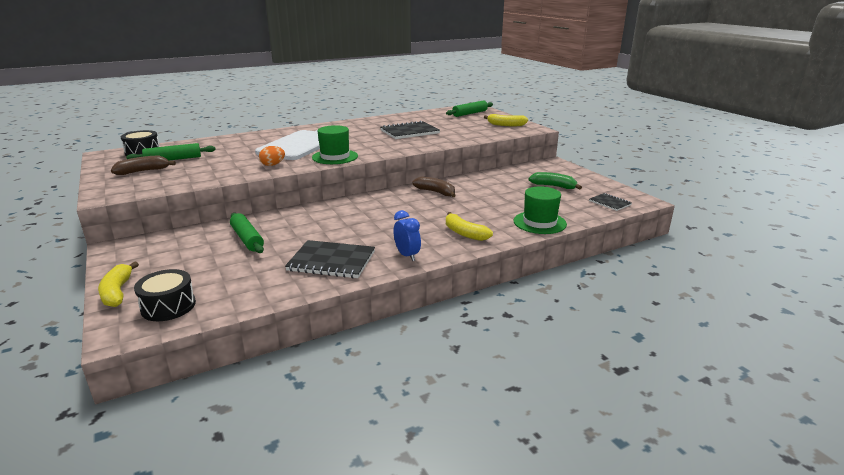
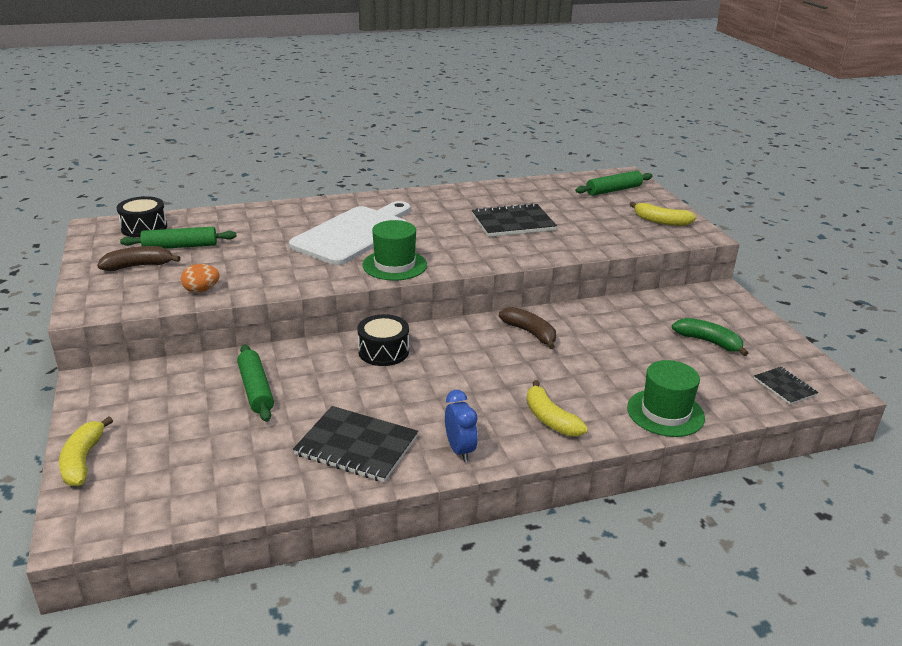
camera: 10 degrees right, 5 degrees up
(168, 306) = (139, 494): black drum -> black drum (383, 351)
(273, 165) = (307, 272): orange egg -> orange egg (201, 290)

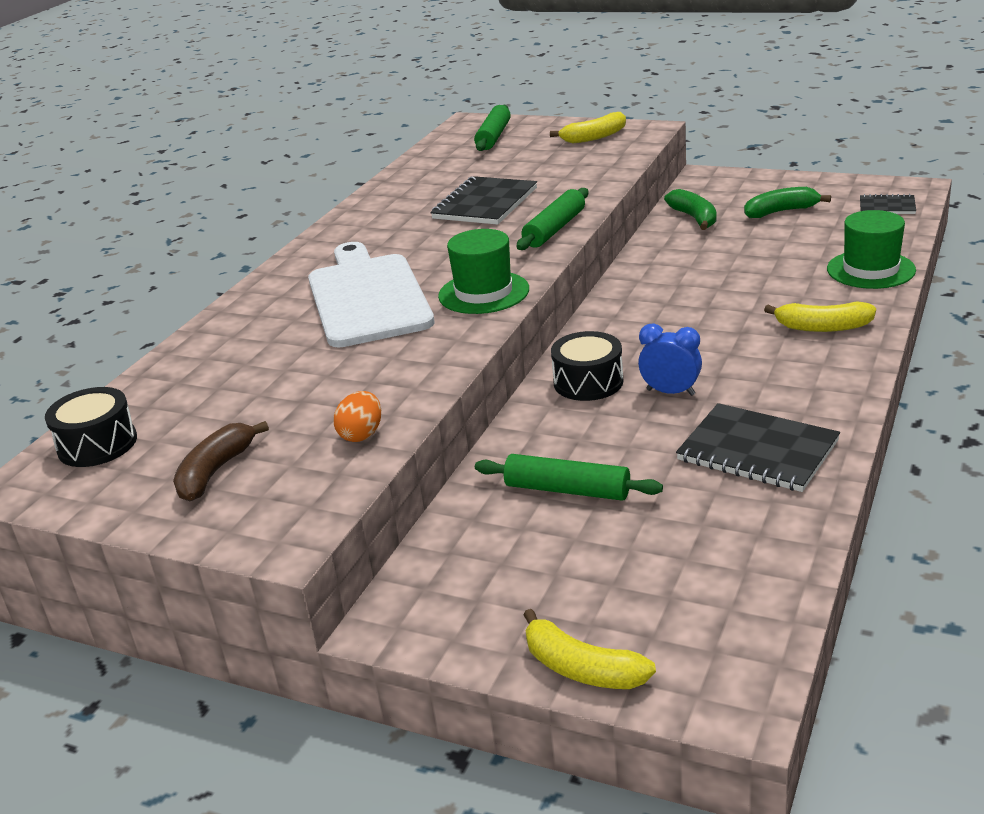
camera: 45 degrees left, 0 degrees up
(180, 246) = (207, 426): green rolling pin -> green rolling pin (554, 229)
(356, 446) = (757, 451): black notebook -> black notebook turned 60 degrees clockwise
(459, 450) = (826, 391): blue clock -> blue clock (670, 392)
(530, 333) = (658, 288): brown banana -> none
(650, 310) = (694, 218): none -> green banana

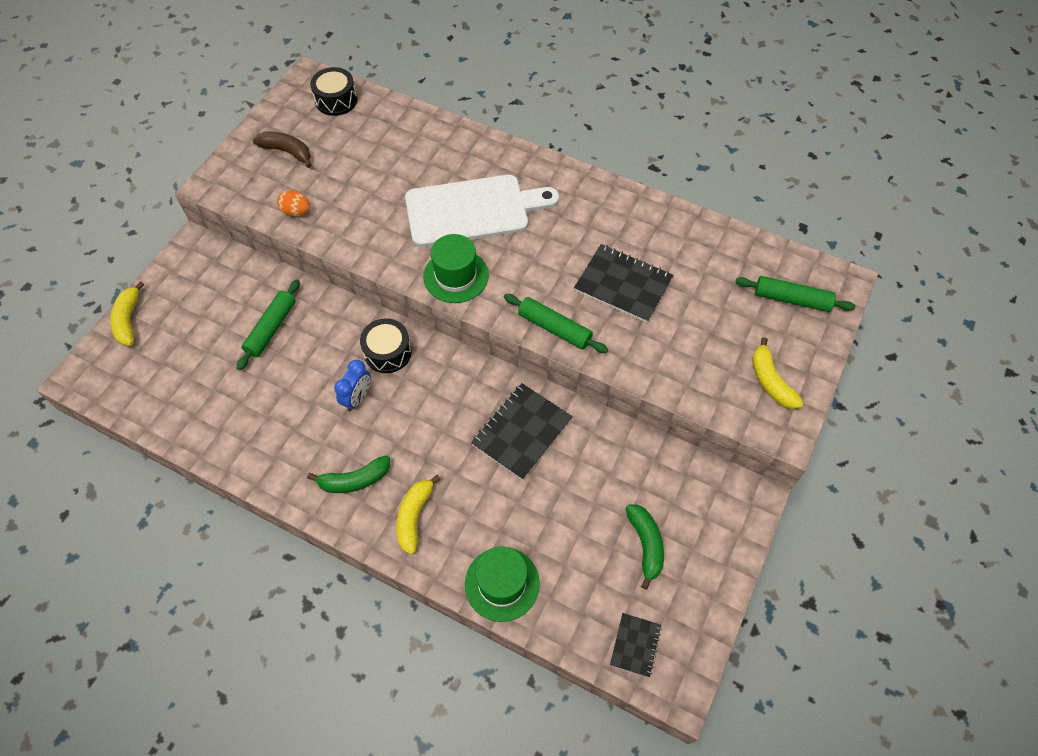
camera: 90 degrees right, 30 degrees up
(581, 668) = (129, 320): yellow banana -> yellow banana turned 45 degrees counterclockwise
(694, 218) = (648, 468): green banana -> green banana (354, 480)
(757, 451) = (271, 434): black notebook -> black notebook (522, 432)

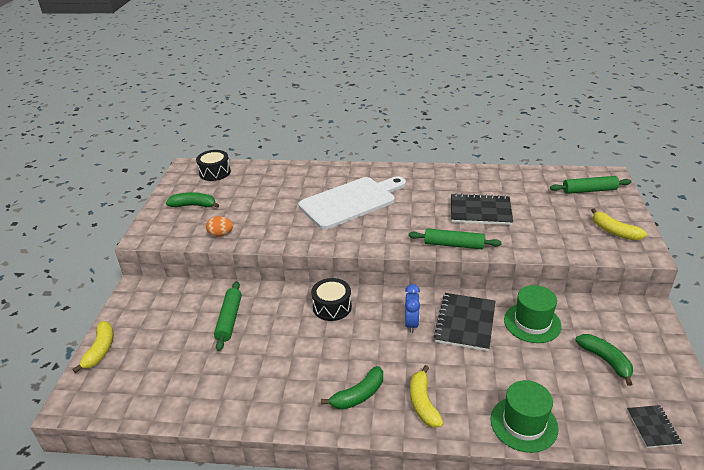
camera: 20 degrees left, 25 degrees down
(129, 320) = (100, 350): yellow banana -> yellow banana turned 150 degrees counterclockwise
(287, 152) = (194, 205): brown banana -> green banana
(357, 398) = (326, 341): blue clock -> blue clock (411, 324)
(456, 276) = (364, 237): green hat -> green hat (532, 323)

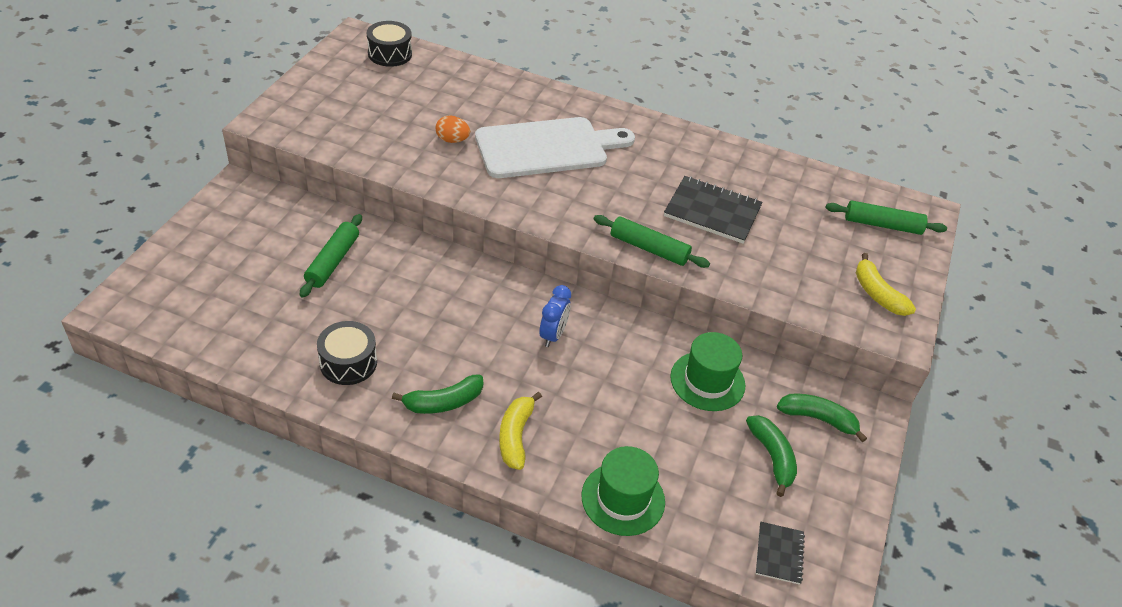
camera: 10 degrees right, 10 degrees up
(100, 350) = (168, 253): yellow banana -> none
(194, 205) = (343, 95): green banana -> green banana (818, 419)
(221, 234) = (359, 146): orange egg -> orange egg (452, 140)
(332, 307) = (465, 283): black drum -> black drum (348, 363)
(465, 323) = (621, 355): black notebook -> none

